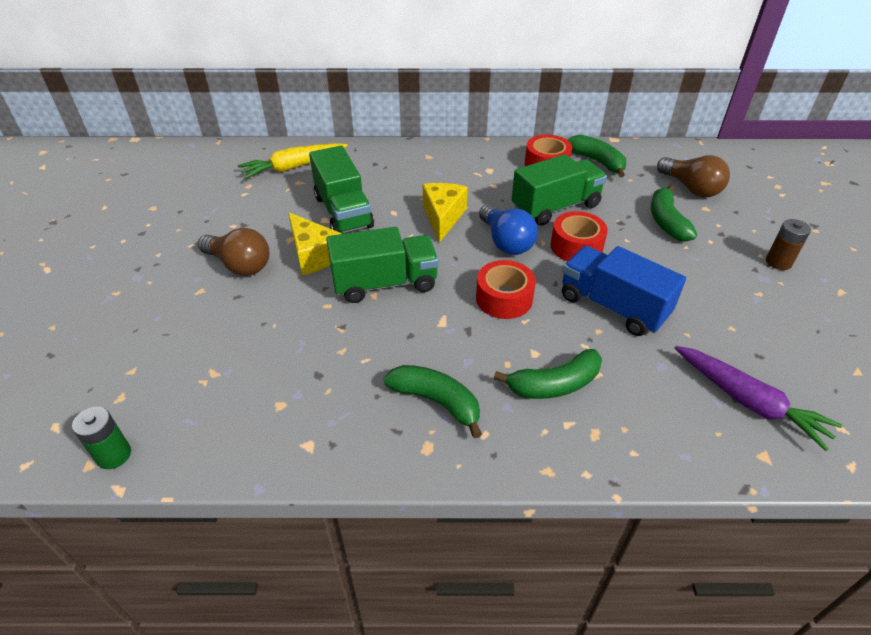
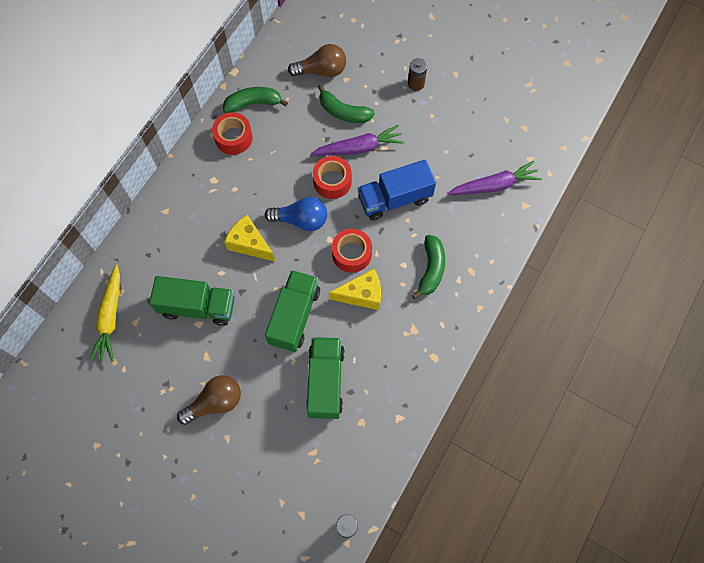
camera: 60 degrees left, 25 degrees up
(313, 255) = (236, 348): yellow cheese -> yellow cheese (362, 295)
(436, 401) = (407, 336): green banana -> none
(555, 207) = (286, 166): green truck -> green truck (325, 382)
(640, 250) = (359, 148): none -> purple carrot

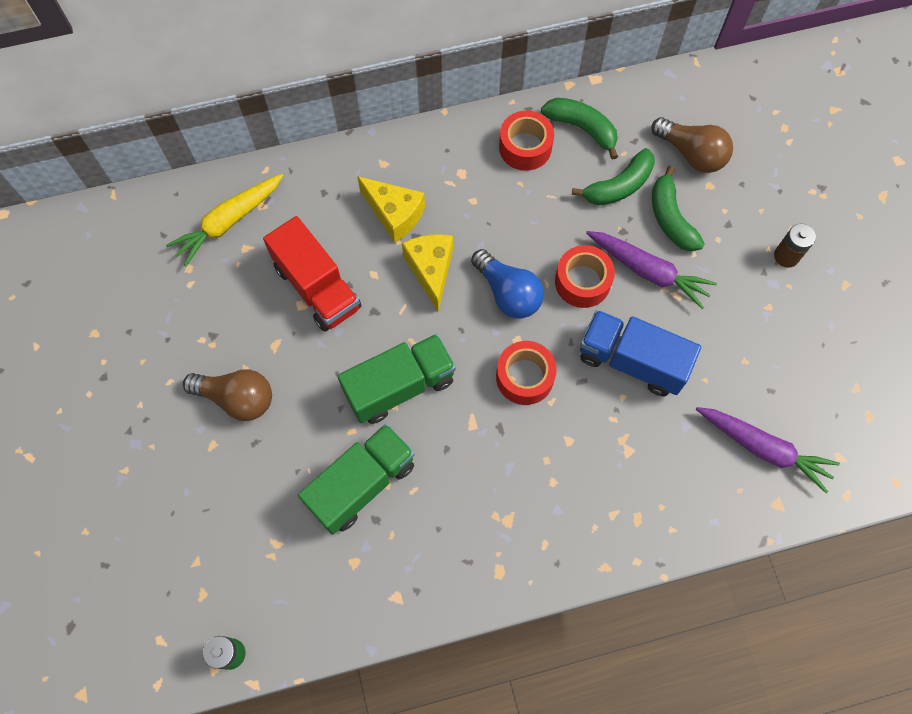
camera: 45 degrees right, 0 degrees up
(197, 307) = (317, 287): green truck -> red truck
(362, 295) = (491, 430): yellow cheese -> yellow cheese (394, 214)
(431, 269) = (593, 474): green banana -> green banana (619, 186)

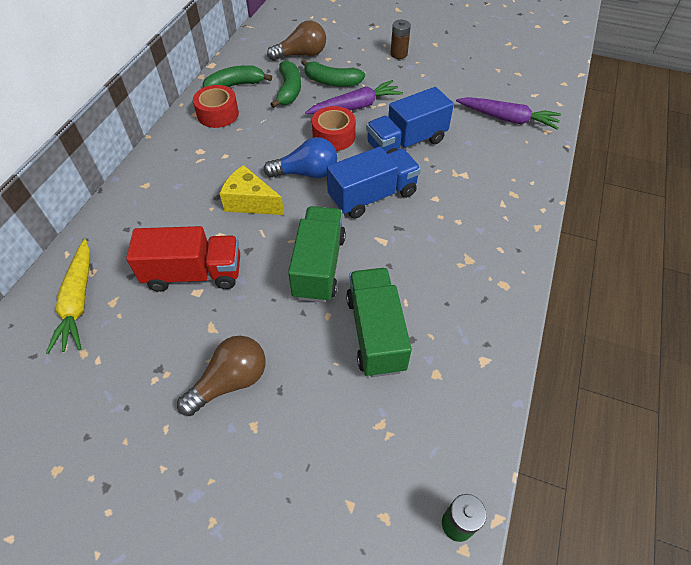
camera: 55 degrees left, 15 degrees down
(394, 214) = (189, 199): yellow cheese -> none
(524, 377) = (372, 196): red tape -> blue truck
(764, 449) = (507, 119): purple carrot -> purple carrot turned 45 degrees clockwise

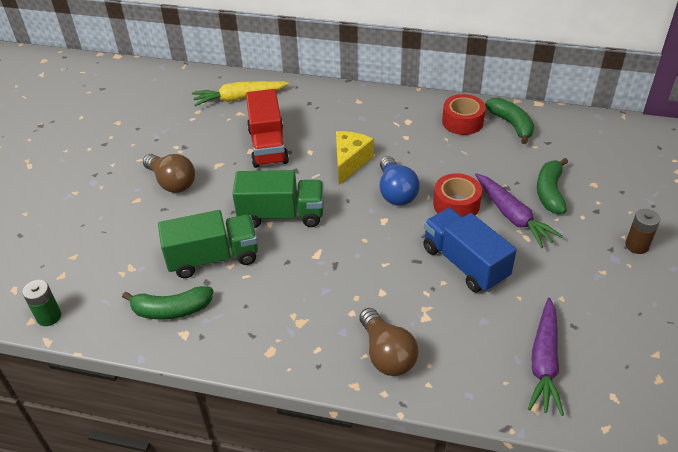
camera: 85 degrees right, 10 degrees down
(289, 90) = (519, 162): green banana -> green banana (171, 310)
(301, 55) = (589, 162): brown light bulb -> brown light bulb (387, 354)
(372, 196) = (374, 242): blue truck -> none

